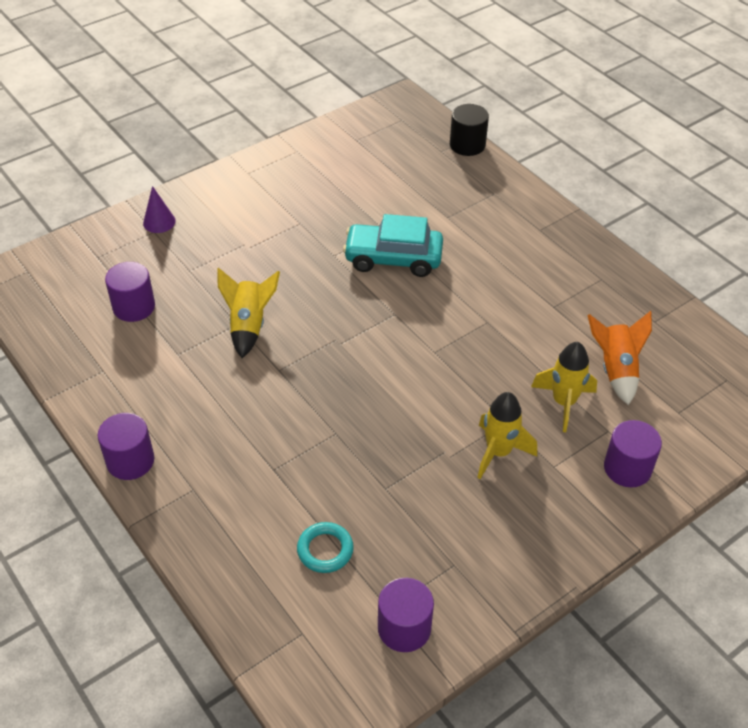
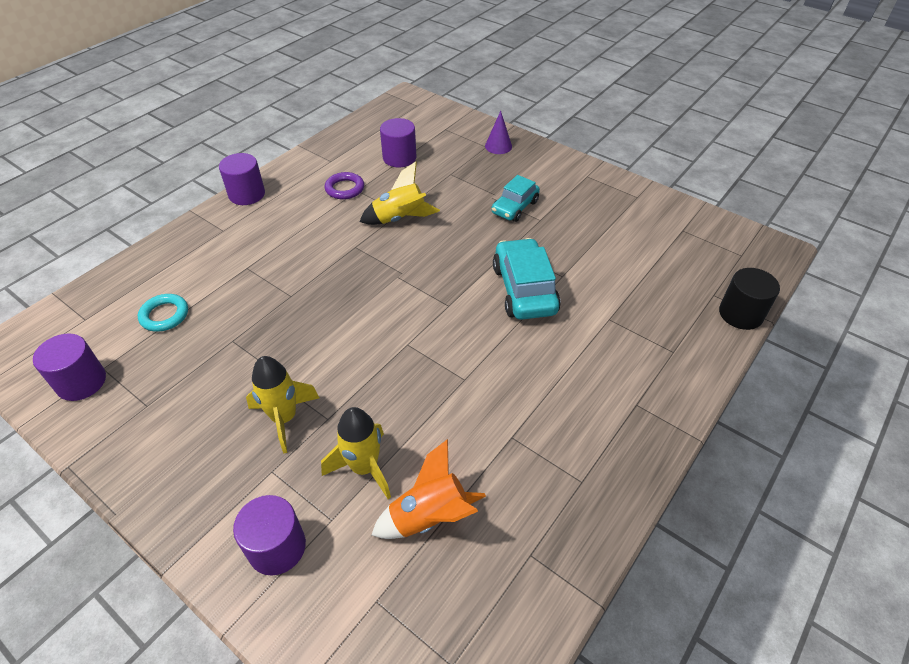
camera: 75 degrees right, 0 degrees up
(169, 365) = (345, 189): none -> purple ring
(273, 235) = (515, 207): none -> turquoise car

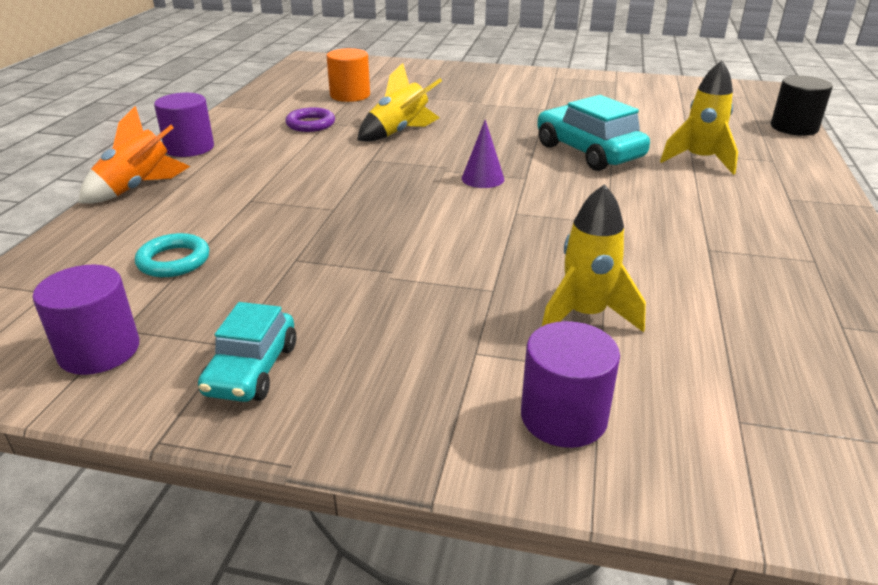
camera: 25 degrees left, 15 degrees down
(284, 418) = (439, 304): yellow rocket -> yellow rocket (699, 160)
(399, 158) = (350, 95): purple cylinder -> orange cylinder
(429, 516) = (706, 331): orange rocket -> orange rocket (137, 188)
(498, 146) = (446, 73): purple cone -> purple cone (482, 178)
(515, 207) = (511, 105): turquoise car -> turquoise car (252, 369)

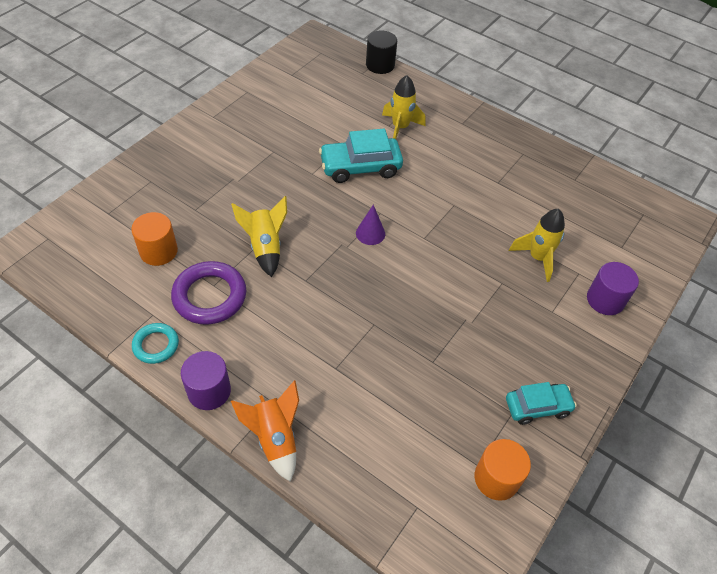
camera: 70 degrees left, 20 degrees up
(99, 350) = (496, 478): purple cylinder -> orange cylinder
(174, 261) = (406, 428): turquoise ring -> turquoise ring (156, 345)
(252, 369) = (537, 407): turquoise car -> turquoise car turned 45 degrees counterclockwise
(310, 124) = (209, 296): purple ring -> purple ring, size x1.70

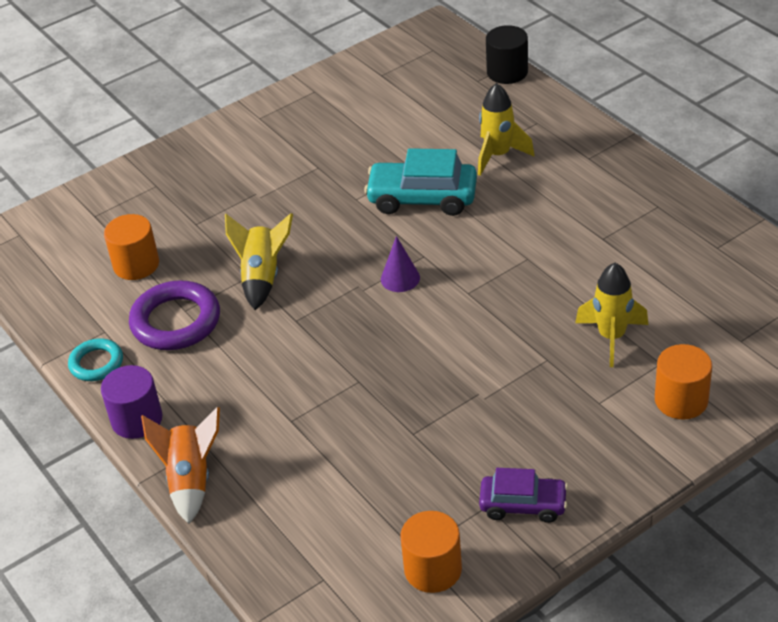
camera: 25 degrees right, 10 degrees down
(537, 407) = (523, 505): turquoise car -> purple car
(605, 300) = (681, 400): purple cylinder -> orange cylinder

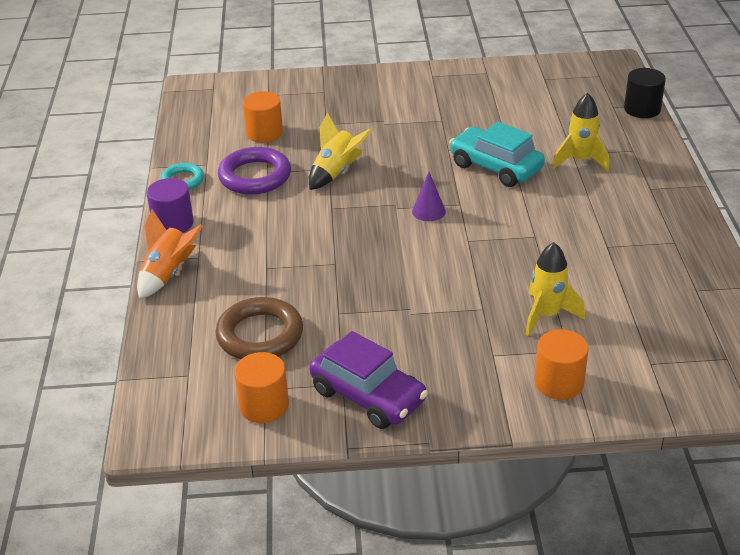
camera: 30 degrees right, 5 degrees down
(356, 497) = (260, 335): none -> brown ring
(523, 505) = (368, 396): purple car -> purple car, size x1.55

